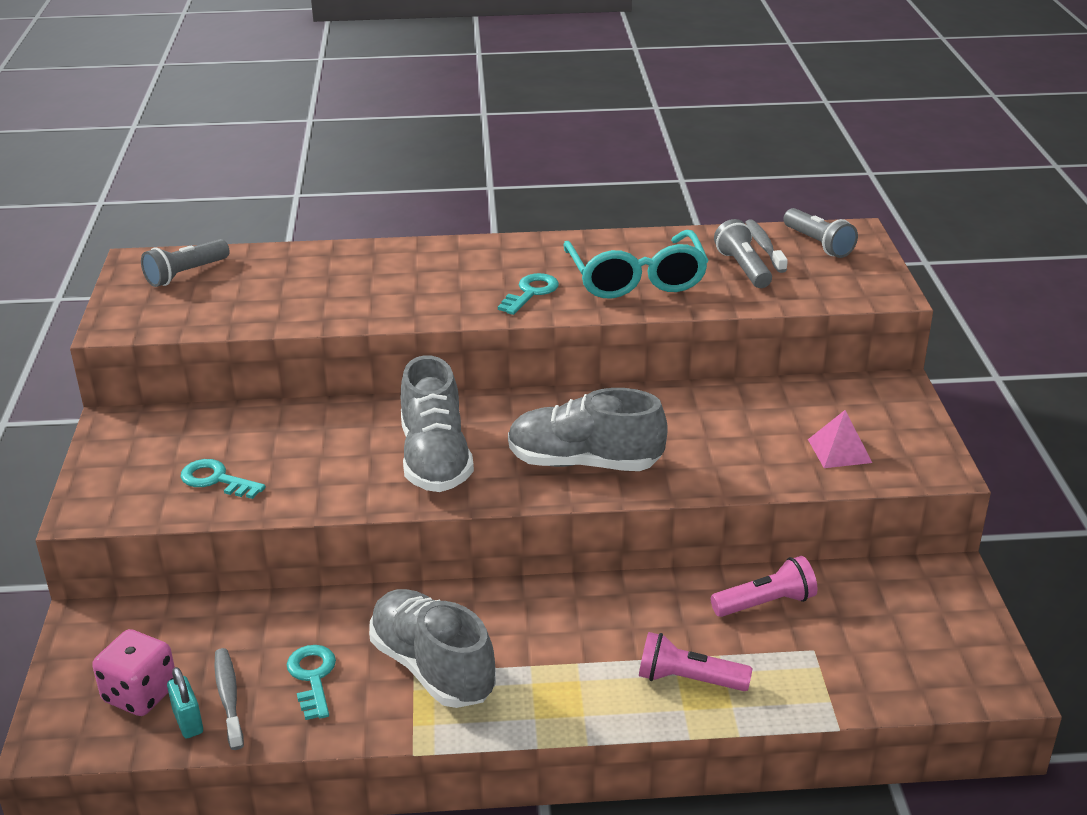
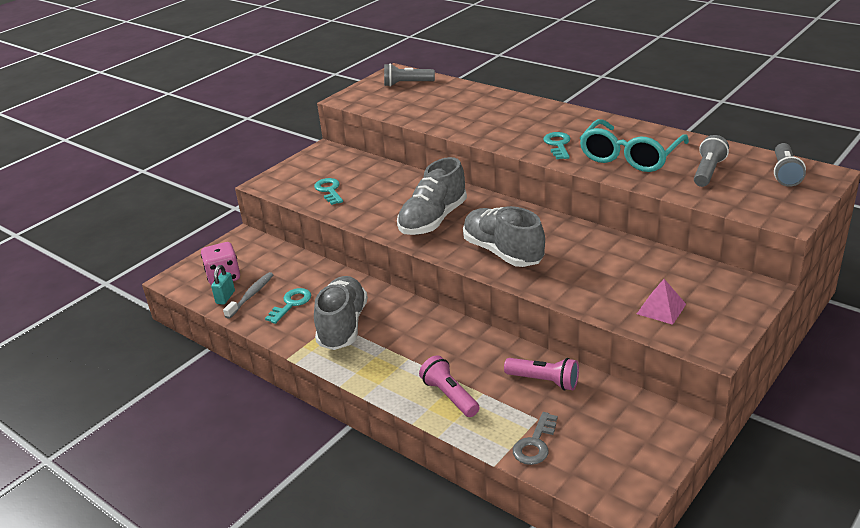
camera: 45 degrees right, 0 degrees up
(531, 293) = (558, 145): turquoise key -> turquoise key turned 75 degrees counterclockwise
(764, 247) = (743, 163): grey toothbrush -> none
(848, 679) = (535, 444): none -> grey key

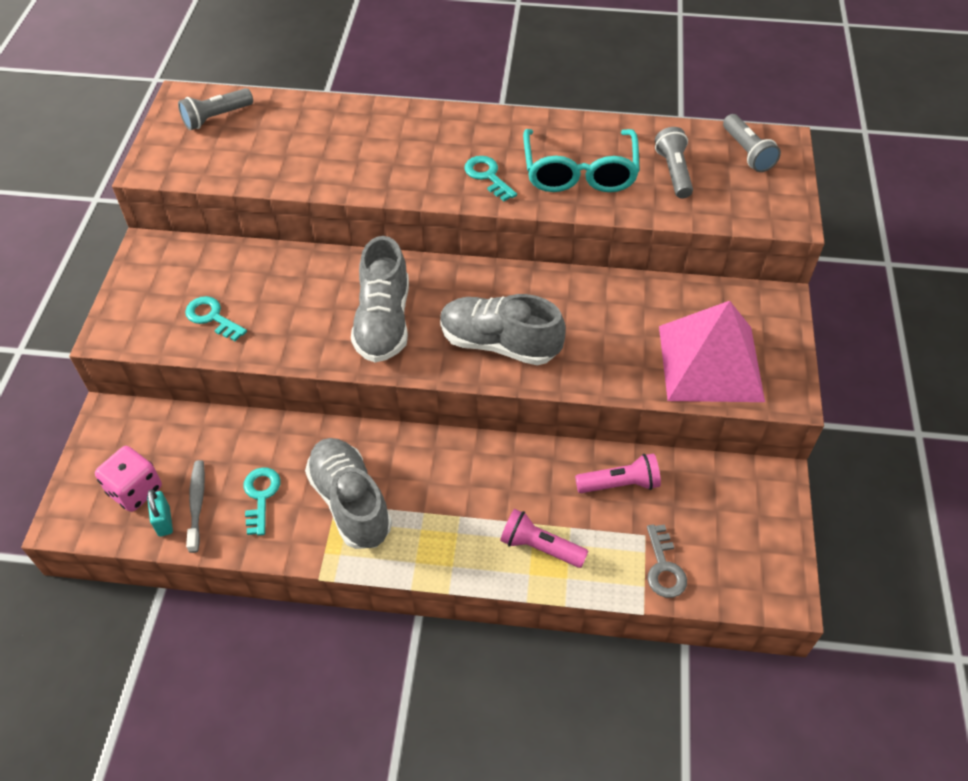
camera: 35 degrees left, 20 degrees up
(661, 309) = (710, 363): pink pyramid -> pink pyramid, size x2.28

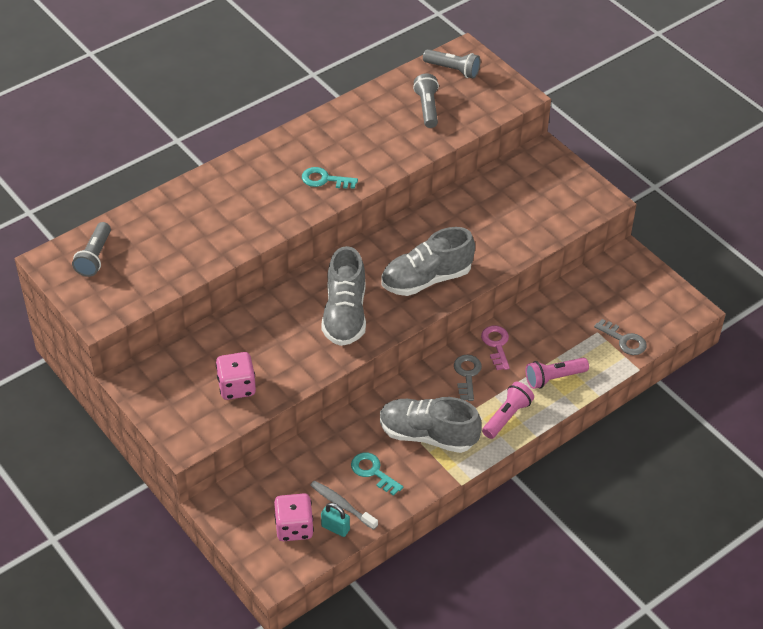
camera: 45 degrees left, 5 degrees down
(212, 317) = (236, 387): turquoise key -> pink dice
(383, 322) = (345, 314): grey shoe -> grey shoe turned 45 degrees clockwise
(460, 473) = (467, 375): none -> grey key
(524, 466) = (496, 345): none -> pink key
(579, 171) = (374, 142): turquoise glasses -> none
(620, 484) = (556, 316): pink flashlight -> pink flashlight (507, 417)
(673, 172) = (427, 108): grey flashlight -> grey flashlight turned 45 degrees clockwise
(710, 363) = (548, 210): pink pyramid -> none

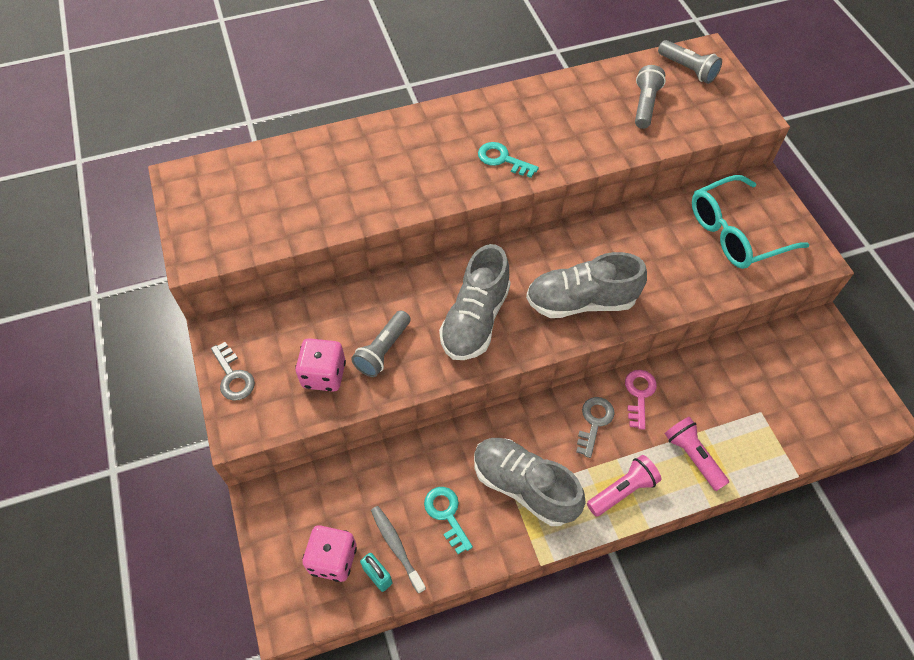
camera: 20 degrees right, 10 degrees up
(94, 257) = (225, 186): grey flashlight -> grey flashlight (383, 350)
(534, 195) = (736, 232): none -> turquoise glasses
(554, 378) = (693, 456): pink flashlight -> pink flashlight turned 60 degrees clockwise
(624, 340) = (790, 432): grey key -> grey key (233, 376)

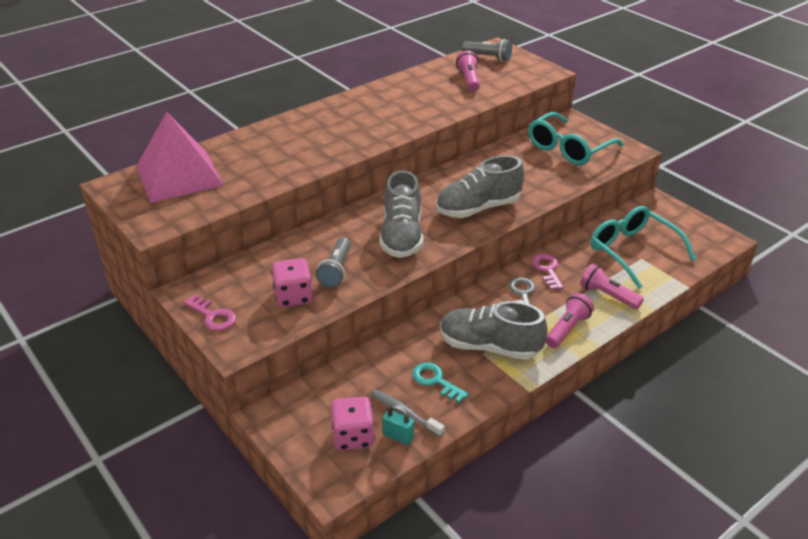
camera: 20 degrees left, 20 degrees down
(233, 376) = (213, 316): grey key -> pink key
(251, 182) = (179, 176): none -> pink pyramid
(502, 159) = (380, 126): turquoise key -> none
(645, 105) = (469, 80): grey flashlight -> pink flashlight
(755, 399) = (633, 252): none -> turquoise glasses

